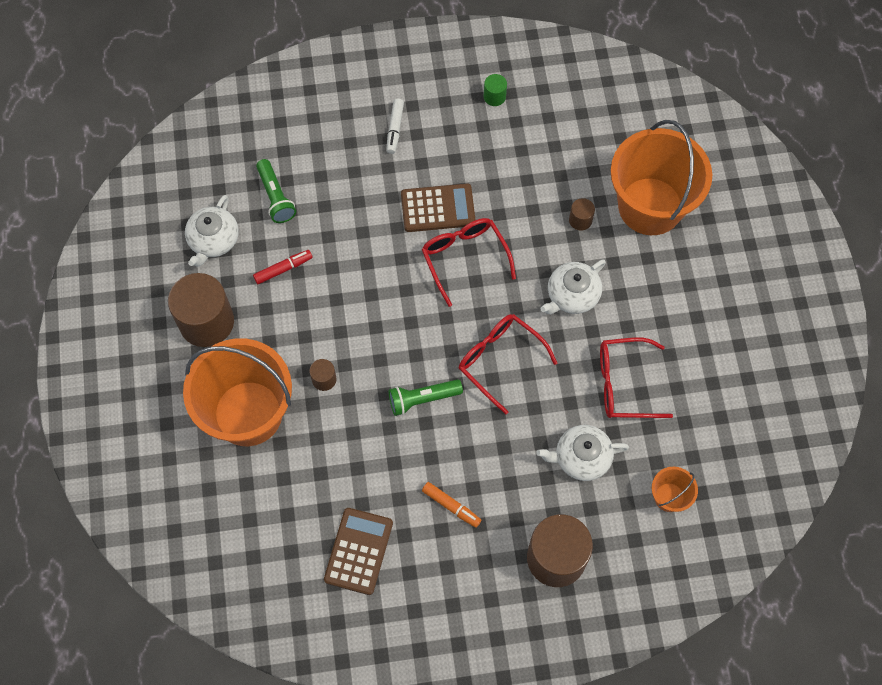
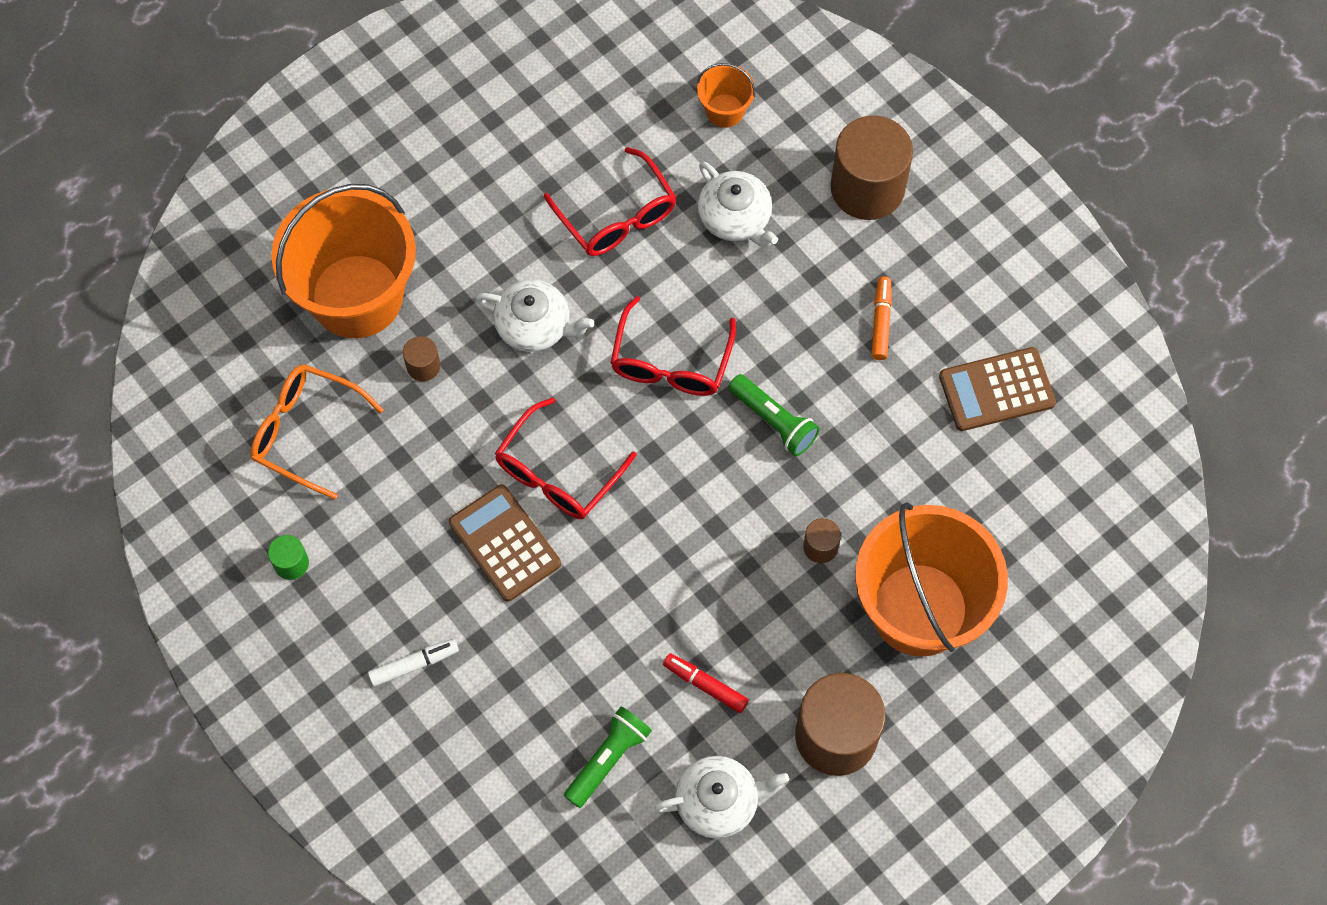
camera: 120 degrees left, 0 degrees up
(573, 139) = (306, 432): none -> orange glasses

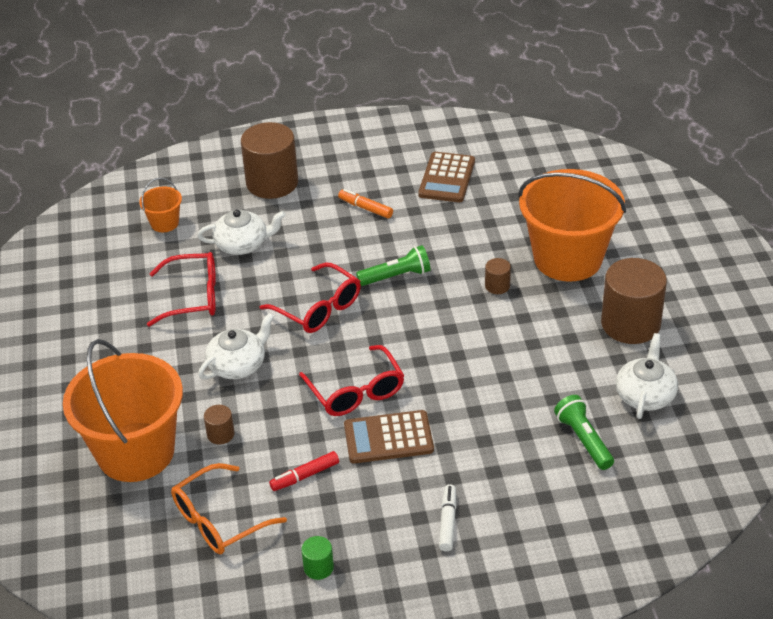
camera: 60 degrees left, 25 degrees down
(705, 685) = (559, 372): red marker -> red marker (305, 476)

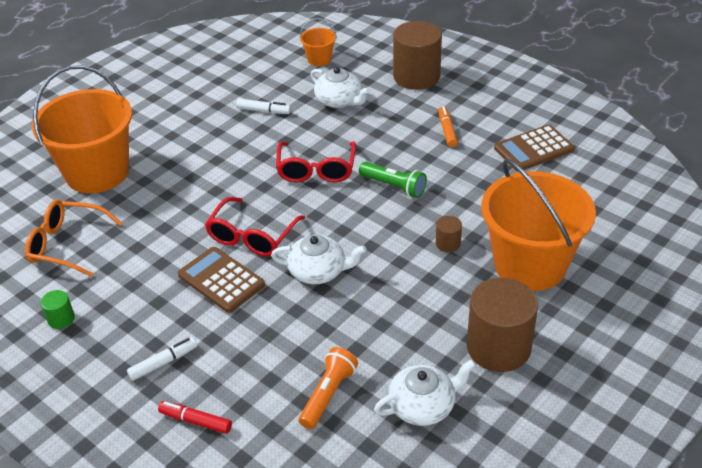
camera: 50 degrees right, 0 degrees up
(193, 297) = (263, 111): red glasses -> white marker
(220, 434) = (147, 198): brown cylinder -> none
(238, 365) = (220, 167): white teapot -> white teapot (318, 271)
(305, 476) = (144, 260): red marker -> red marker (195, 421)
(583, 440) = (328, 394): green flashlight -> orange flashlight

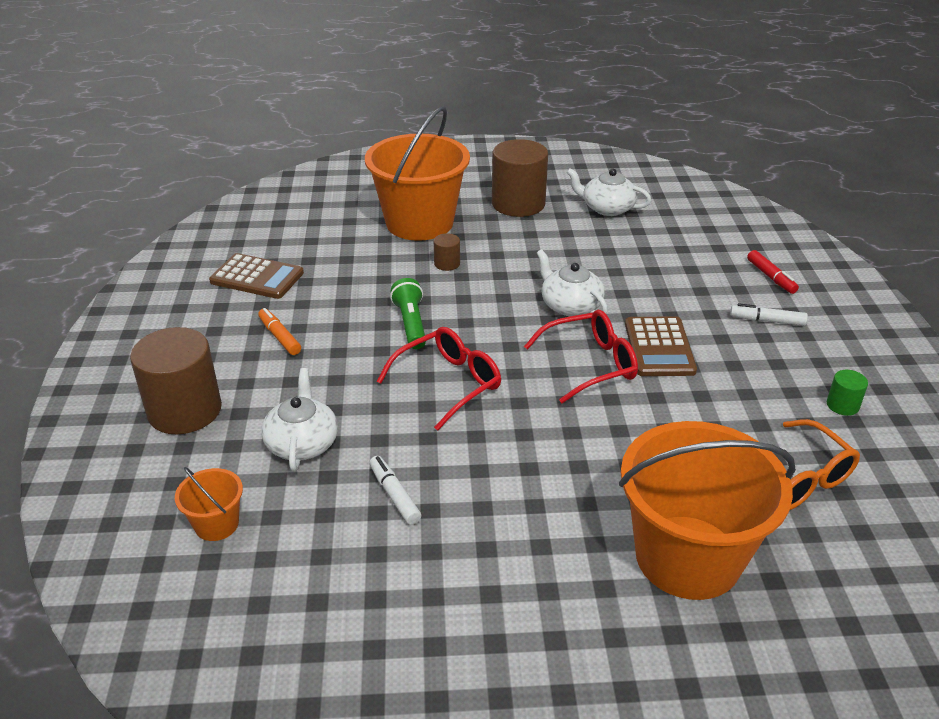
camera: 135 degrees left, 5 degrees down
(328, 394) = (660, 242): orange flashlight -> none
(447, 130) = (280, 337): orange marker -> orange marker turned 105 degrees clockwise

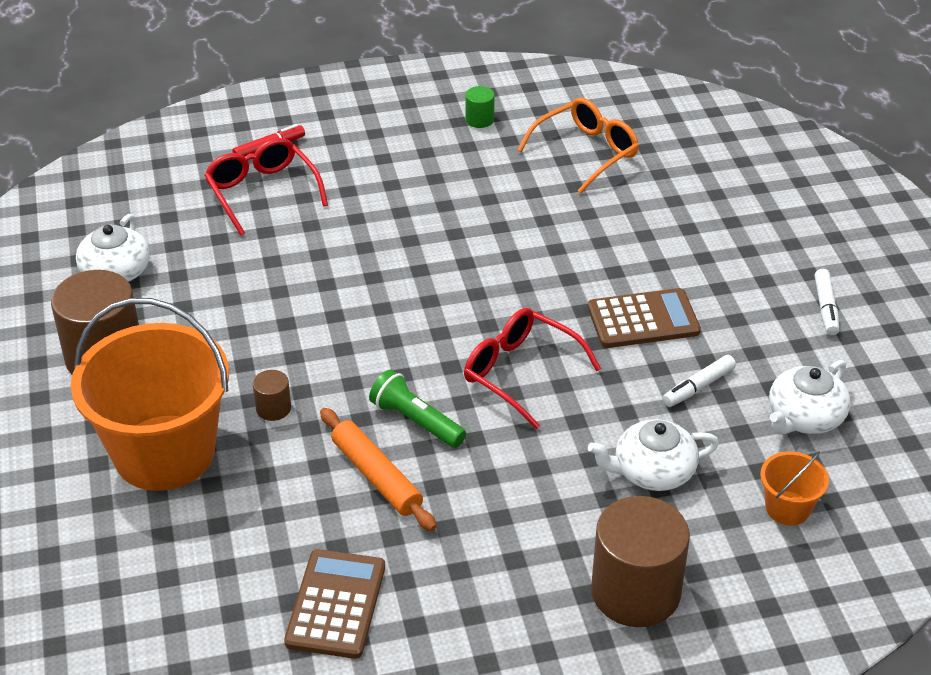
camera: 100 degrees left, 5 degrees up
(280, 337) = (470, 540): orange marker -> none
(362, 301) = (376, 476): none -> orange rolling pin
(411, 324) = (416, 421): green flashlight -> green flashlight turned 60 degrees clockwise
(570, 305) = (351, 292): white teapot -> white teapot (804, 417)
(589, 364) = (459, 272): red glasses -> red glasses (262, 192)
(659, 347) = (417, 225): brown calculator -> brown calculator (643, 319)
(687, 557) = (697, 208): orange bucket -> none
(767, 321) = (354, 155): white marker -> white marker (825, 308)

